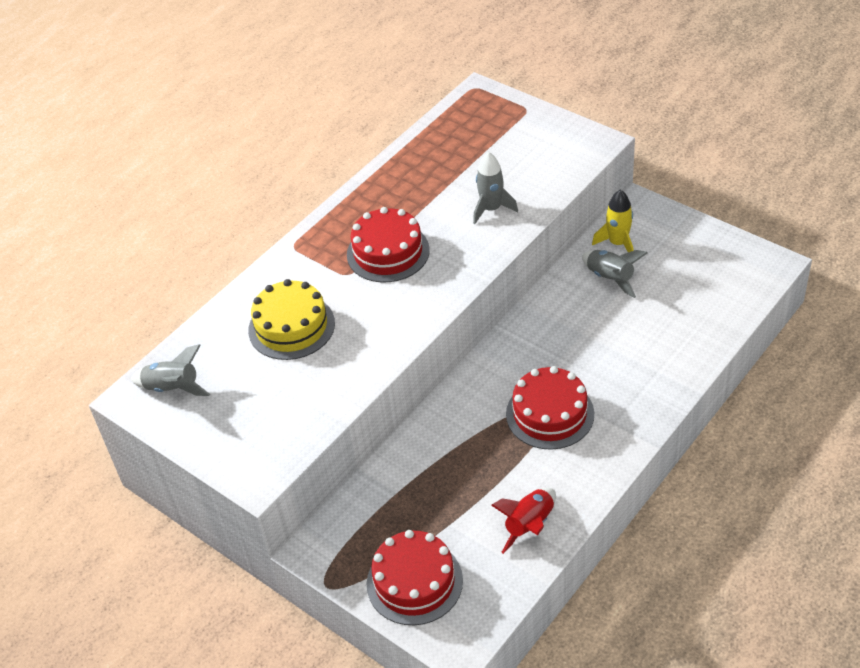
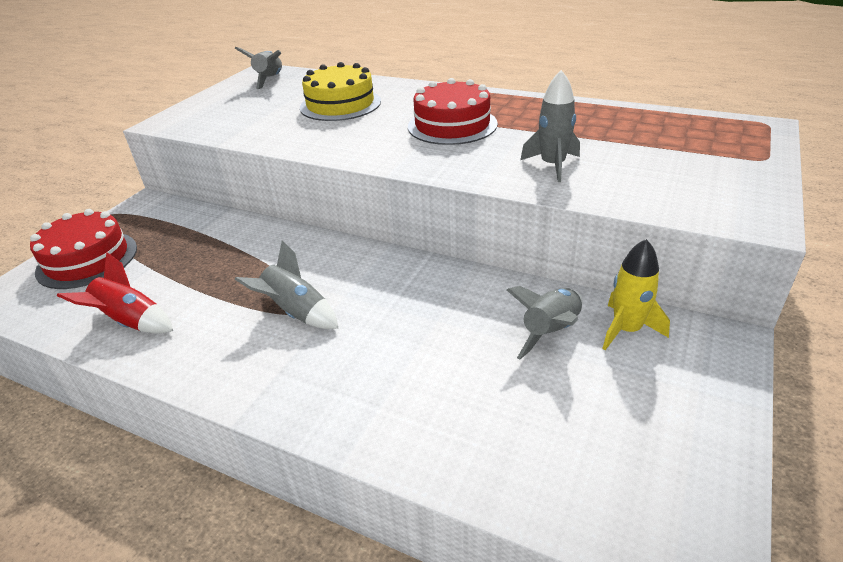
camera: 75 degrees right, 10 degrees down
(550, 414) = (296, 313): red cake -> grey rocket

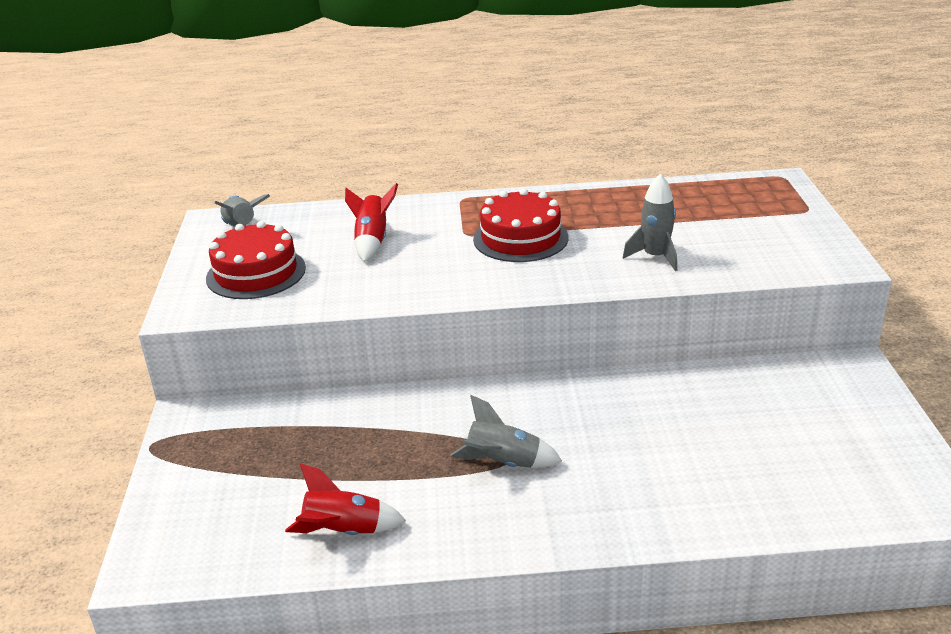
camera: 30 degrees left, 5 degrees down
(87, 259) = (200, 495): red cake -> red cake (256, 273)
(340, 104) = (372, 241): yellow cake -> red rocket
(551, 332) = (732, 402): grey rocket -> none
(626, 329) = (784, 381): yellow rocket -> none

